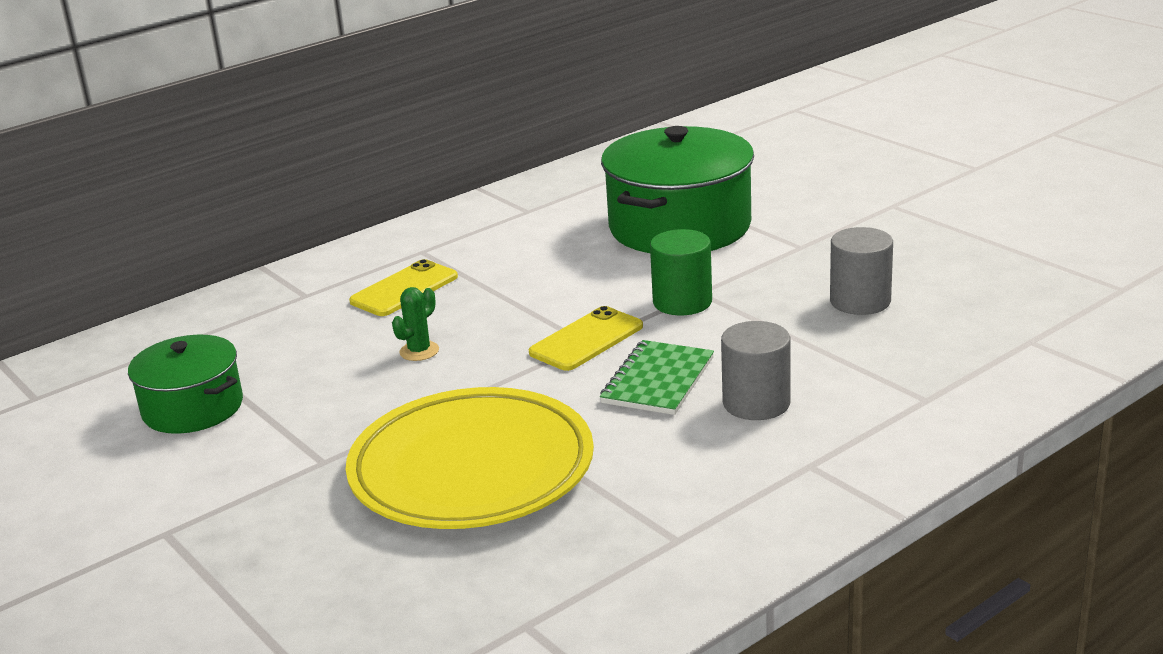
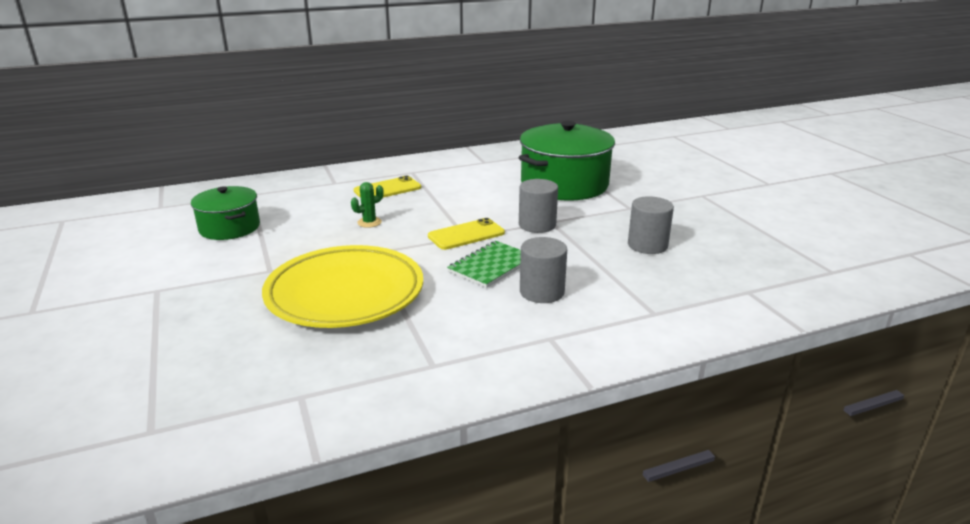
camera: 15 degrees right, 0 degrees up
(682, 302) = (537, 225): green cylinder -> grey cylinder

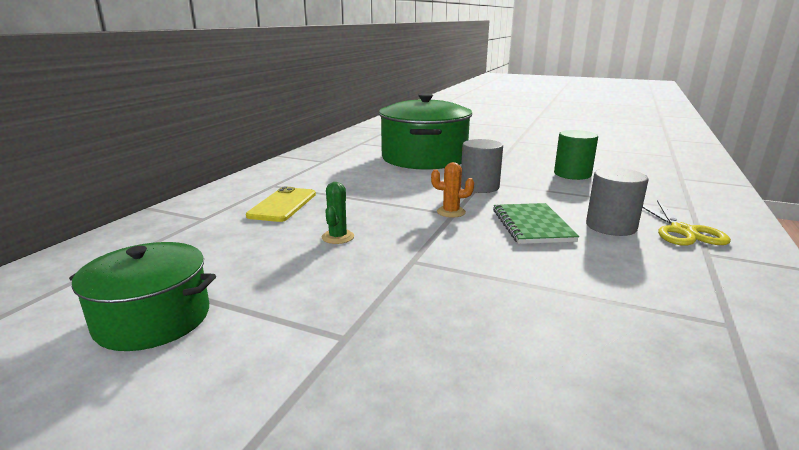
camera: 45 degrees left, 5 degrees down
(345, 293) = (492, 311): yellow plate -> none
(466, 235) = (451, 212): yellow phone -> orange cactus
(584, 320) = (683, 231): none -> yellow scissors
(647, 245) = (572, 174): grey cylinder -> green cylinder

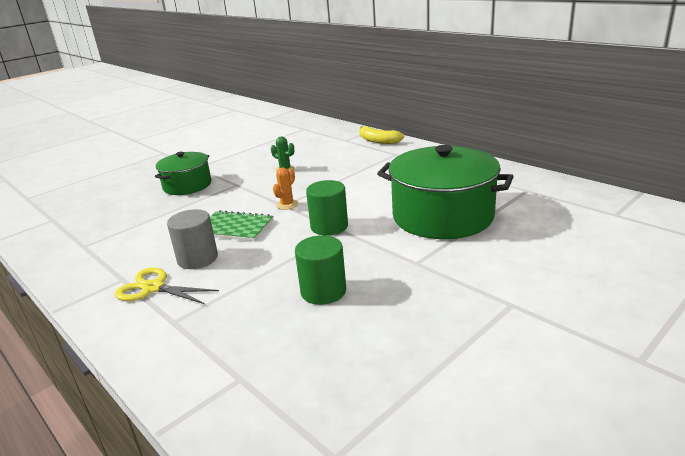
camera: 115 degrees right, 5 degrees up
(153, 319) = (249, 140): green pot -> green pot (187, 185)
(215, 199) = (378, 141): none -> yellow banana
(283, 205) = (351, 157): yellow phone -> none
(479, 187) = (329, 226): grey cylinder -> green cylinder

